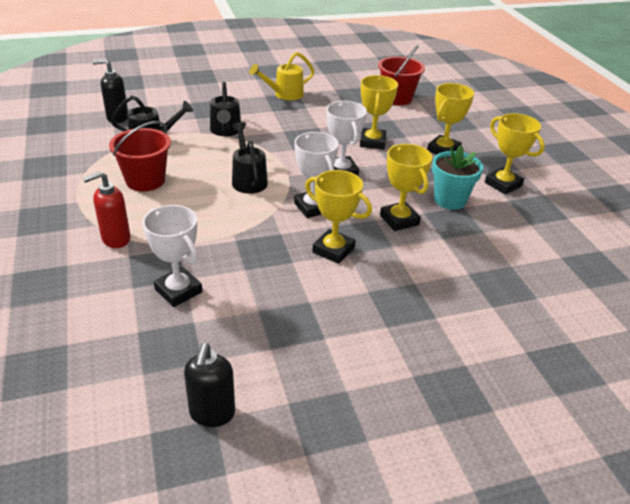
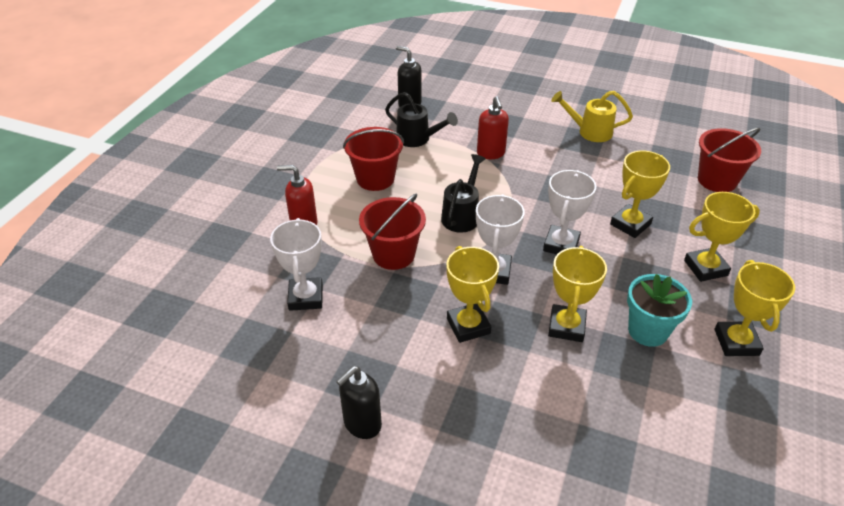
camera: 40 degrees right, 5 degrees up
(212, 414) = (232, 419): black soap dispenser -> black soap dispenser (362, 424)
(222, 227) = (393, 254): none -> red bucket
(225, 131) = (491, 153): black watering can -> red soap dispenser

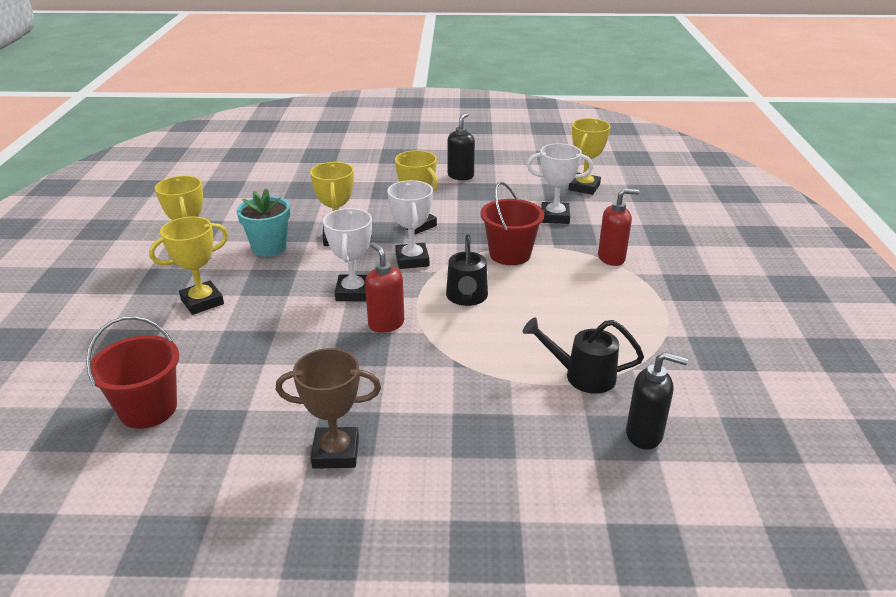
camera: 160 degrees right, 10 degrees down
(306, 297) = (555, 217): white trophy -> white trophy turned 60 degrees counterclockwise
(375, 178) = (588, 314): red bucket -> none
(491, 153) = (472, 377): red soap dispenser -> red soap dispenser (386, 324)
(590, 132) = (336, 452): yellow watering can -> brown trophy
(630, 224) = (278, 327): yellow trophy -> yellow trophy (584, 187)

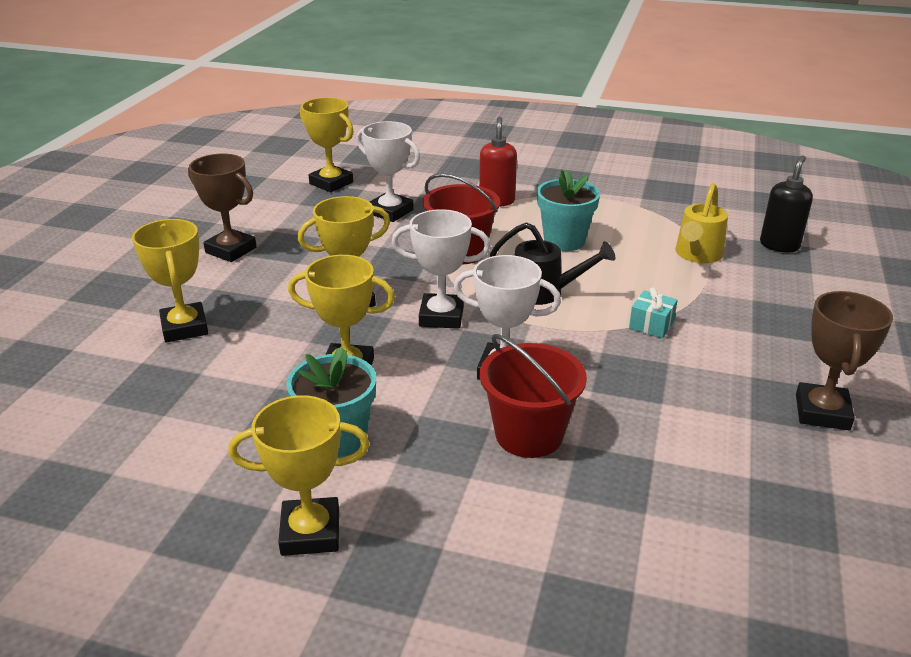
camera: 75 degrees left, 0 degrees up
(148, 409) = (752, 577): red bucket -> red bucket (529, 434)
(202, 302) = (478, 520): yellow trophy -> yellow trophy (184, 327)
(386, 324) = (584, 353): red soap dispenser -> none
(439, 354) = (651, 325): none -> turquoise gift
(460, 176) = (231, 250): black soap dispenser -> brown trophy
(555, 217) = (390, 212): white trophy -> white trophy turned 75 degrees counterclockwise
(559, 299) = (564, 241): none -> turquoise flower pot
(582, 376) = (697, 255): black watering can -> yellow watering can

